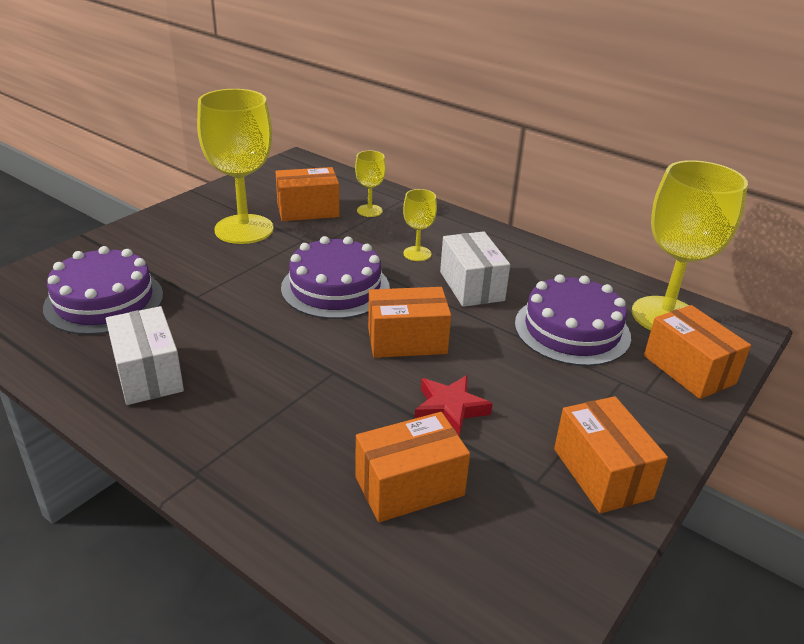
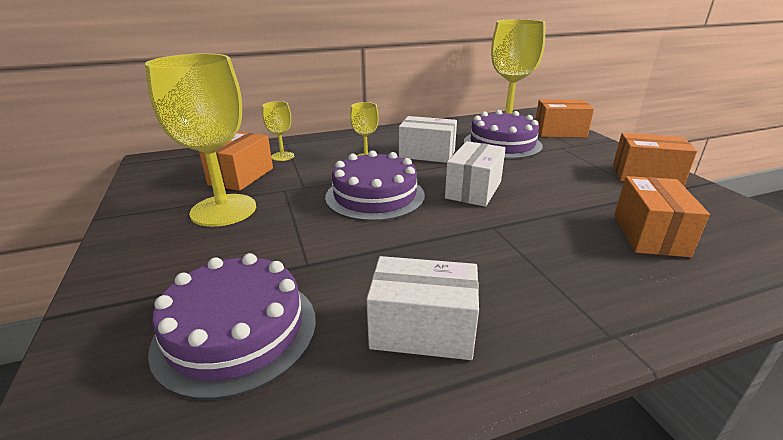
camera: 55 degrees left, 5 degrees down
(407, 341) = (473, 190): orange box -> white box
(450, 409) = (565, 198): red star -> none

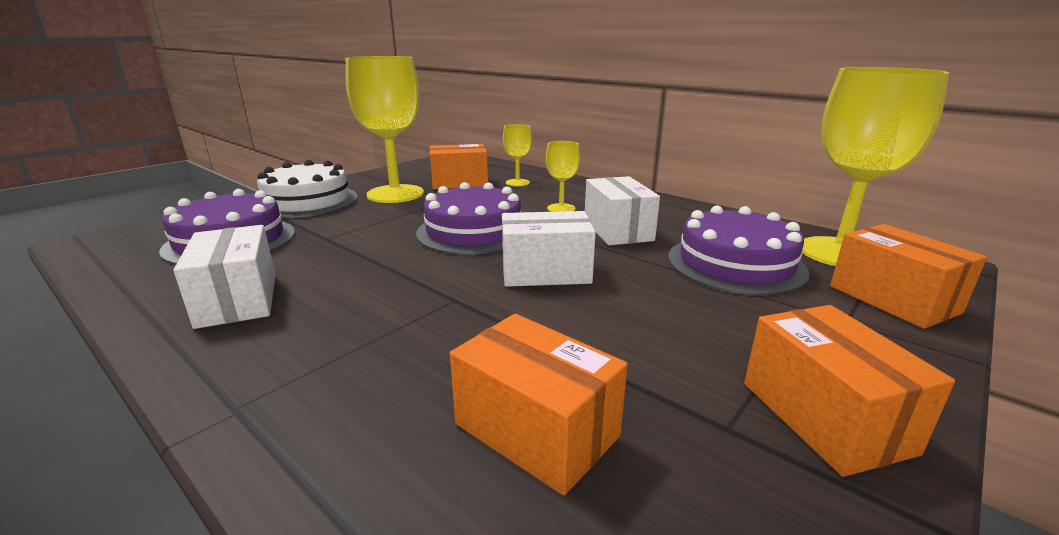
camera: 60 degrees right, 5 degrees down
(160, 264) = (307, 201): none -> white cake
(649, 234) = (536, 430): orange box -> orange box turned 60 degrees clockwise

